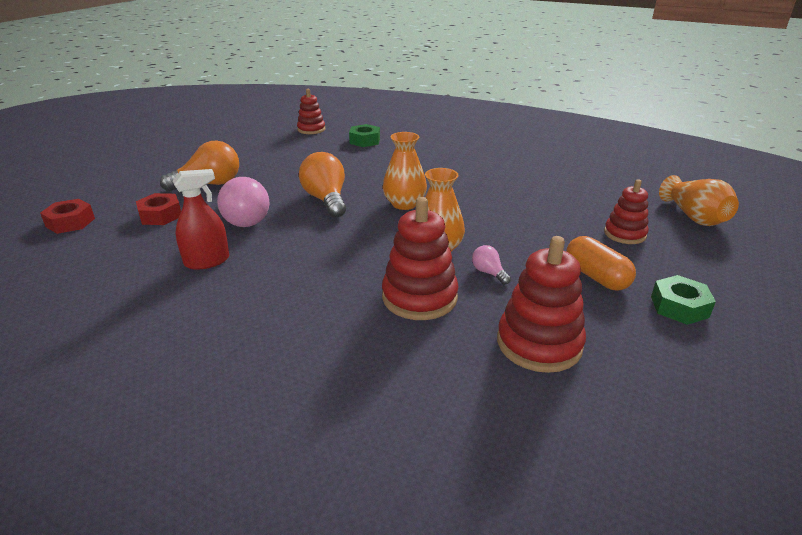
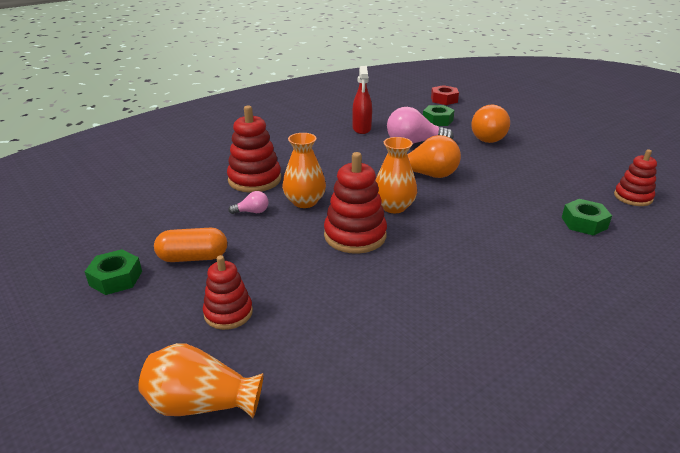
camera: 115 degrees right, 0 degrees up
(160, 215) = (437, 120): red nut -> green nut
(539, 343) = (167, 203): red stacking toy -> red stacking toy (355, 235)

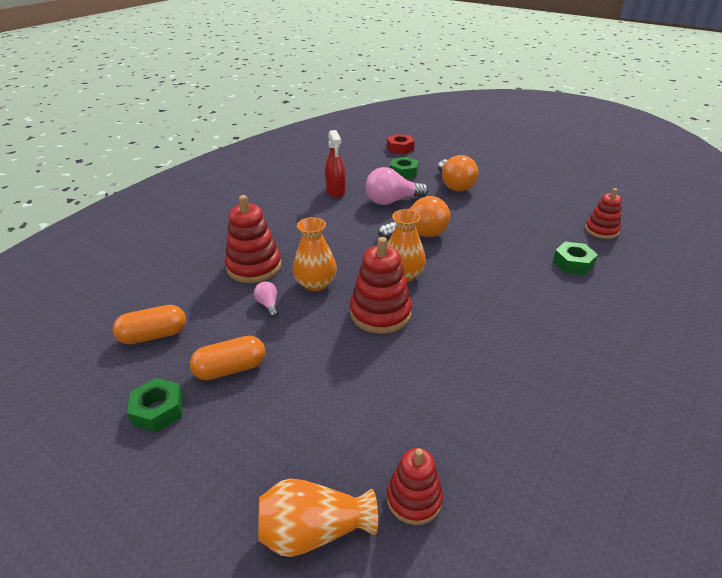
camera: 15 degrees left, 5 degrees up
(141, 220) = (154, 335): none -> orange capsule
(228, 313) = (295, 424): red stacking toy -> red stacking toy (414, 499)
(252, 212) = (268, 304): pink light bulb -> pink light bulb turned 90 degrees counterclockwise

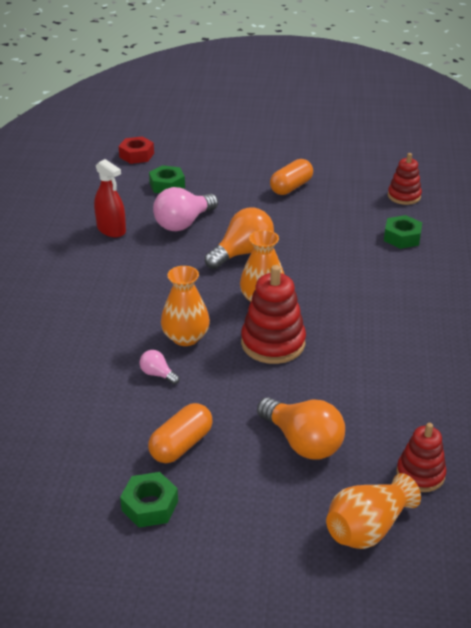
camera: 30 degrees left, 0 degrees up
(154, 335) = (69, 447): orange capsule -> orange capsule (291, 187)
(254, 267) = (103, 342): red stacking toy -> none
(454, 185) = (233, 186): orange light bulb -> orange light bulb (303, 442)

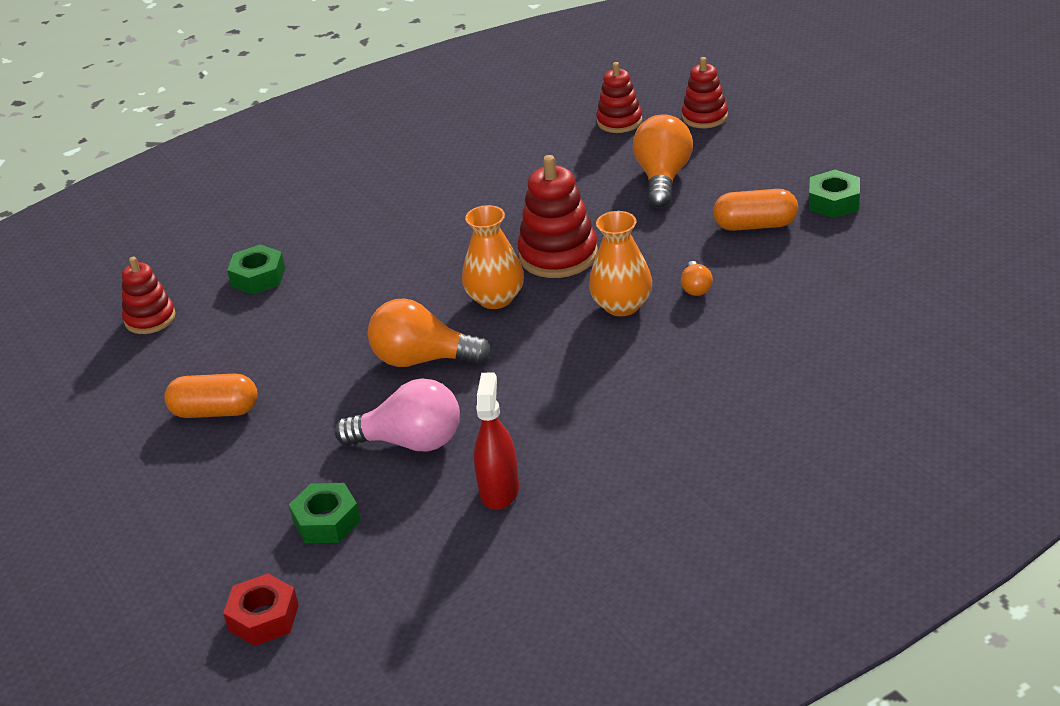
camera: 125 degrees left, 0 degrees up
(157, 374) = (696, 288): pink light bulb -> orange light bulb
(368, 528) = (704, 117): orange vase -> red stacking toy

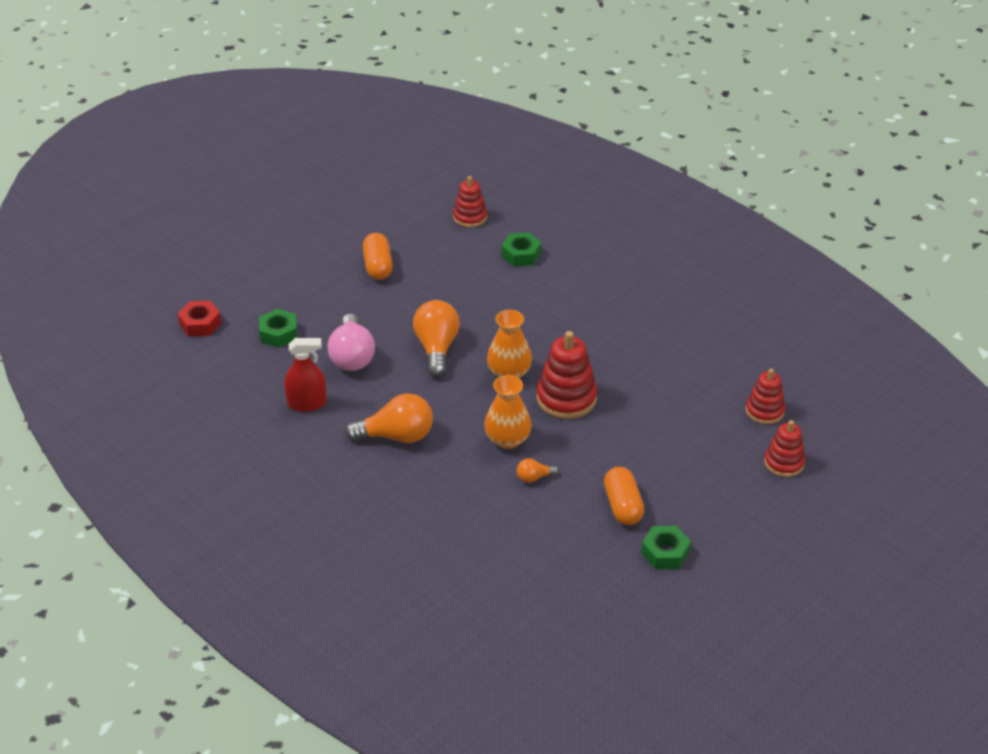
camera: 75 degrees right, 5 degrees up
(663, 178) = (682, 445): orange light bulb -> orange light bulb (396, 436)

